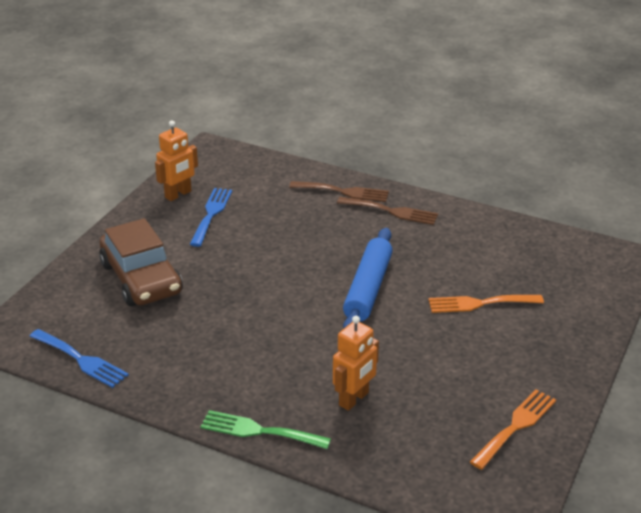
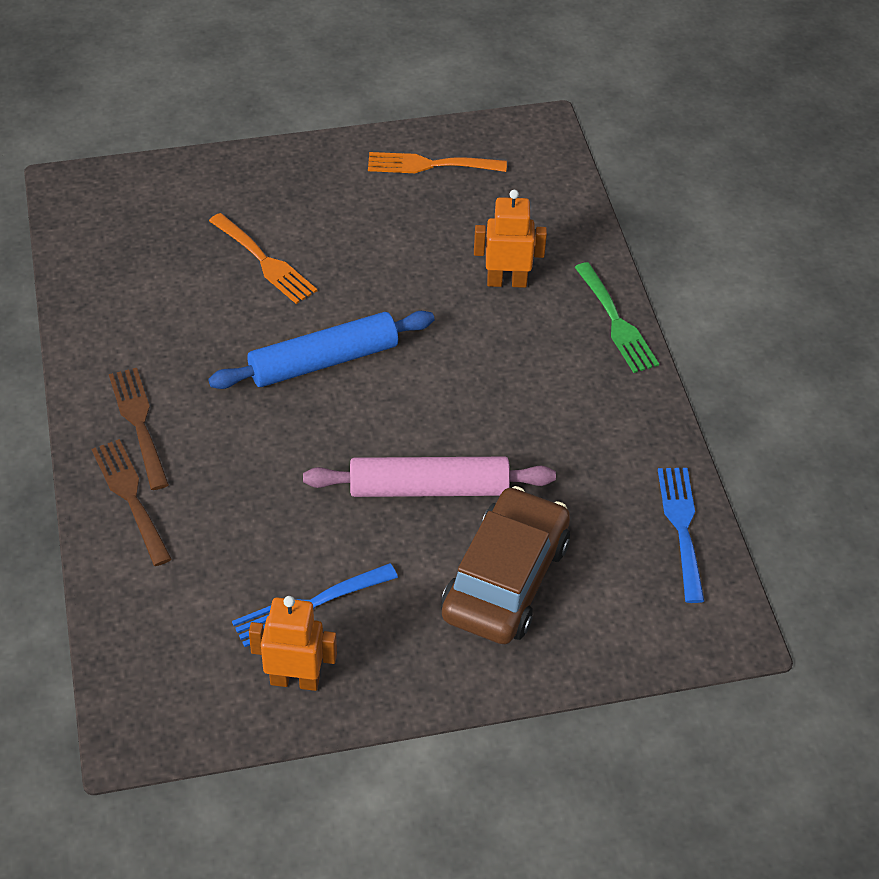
camera: 130 degrees left, 15 degrees up
(230, 282) = (429, 488): none -> pink rolling pin

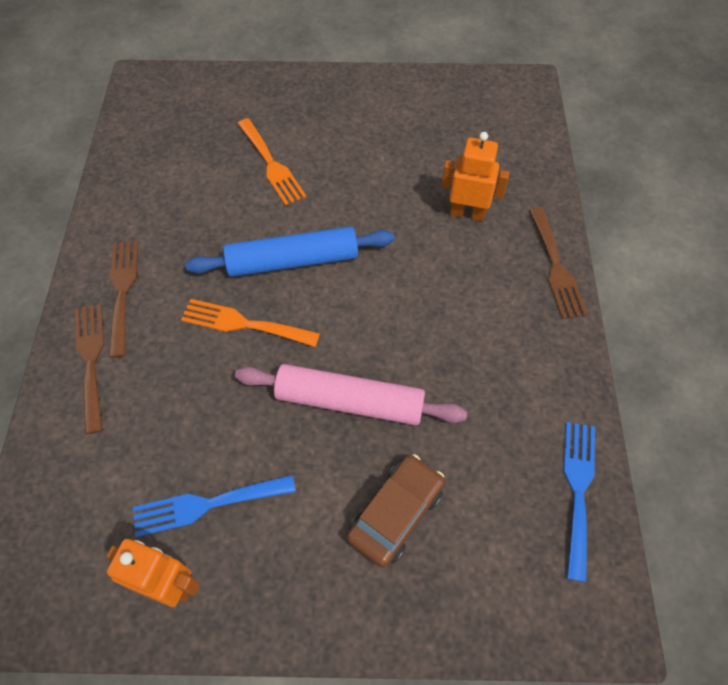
camera: 15 degrees right, 10 degrees up
(429, 165) = (427, 102): orange fork -> orange fork (243, 324)
(505, 579) = (396, 513): brown car -> brown car, size x0.66
(616, 323) = (556, 267): green fork -> brown fork

